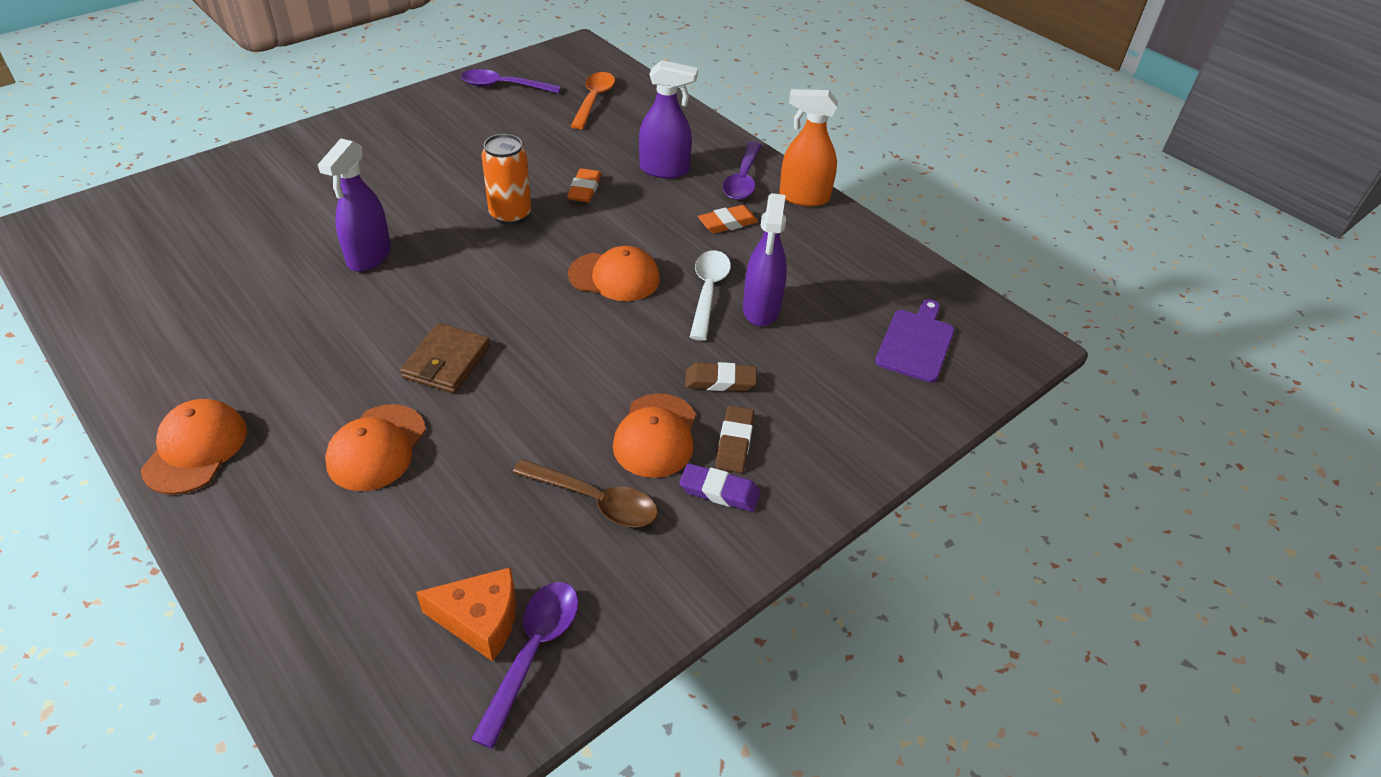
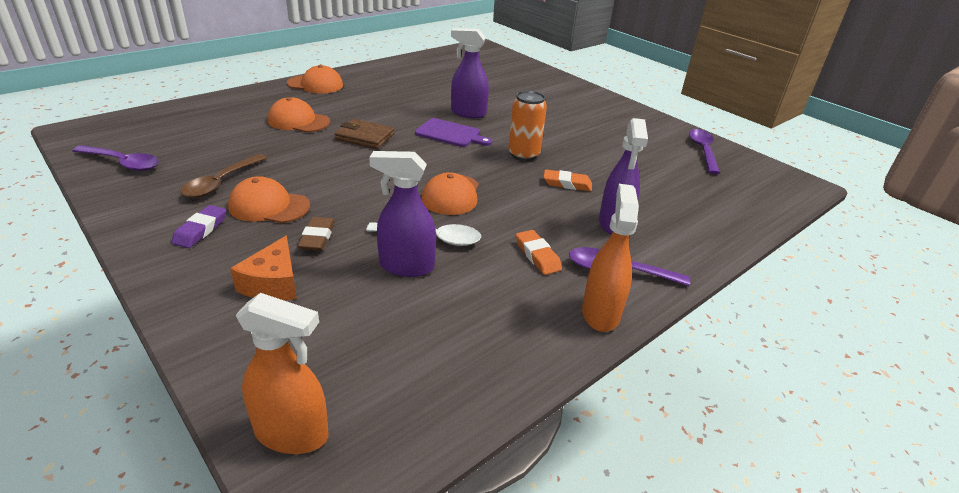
camera: 90 degrees right, 10 degrees down
(480, 620) = (157, 149): orange cheese -> orange cheese (273, 283)
(594, 100) = (712, 190): orange spoon -> none
(734, 442) = (246, 240): brown eraser -> none
(916, 343) = (339, 374): purple cutting board -> purple cutting board (450, 134)
(981, 363) = (292, 433): none -> orange spray bottle

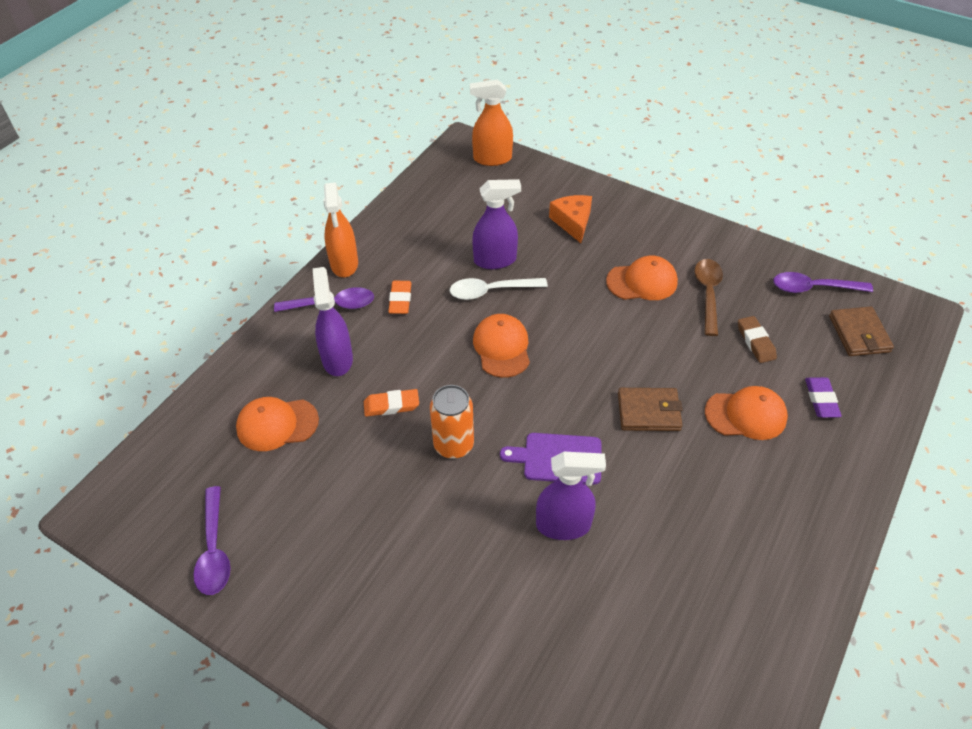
camera: 165 degrees right, 15 degrees up
(146, 133) = (859, 334): none -> brown wallet
(200, 230) = (664, 245): purple eraser -> purple eraser (821, 400)
(315, 84) = (821, 521): orange cap -> orange cap (277, 424)
(317, 237) = (577, 264): brown eraser -> brown eraser (755, 342)
(537, 255) = (400, 300): orange eraser -> orange eraser turned 45 degrees clockwise

